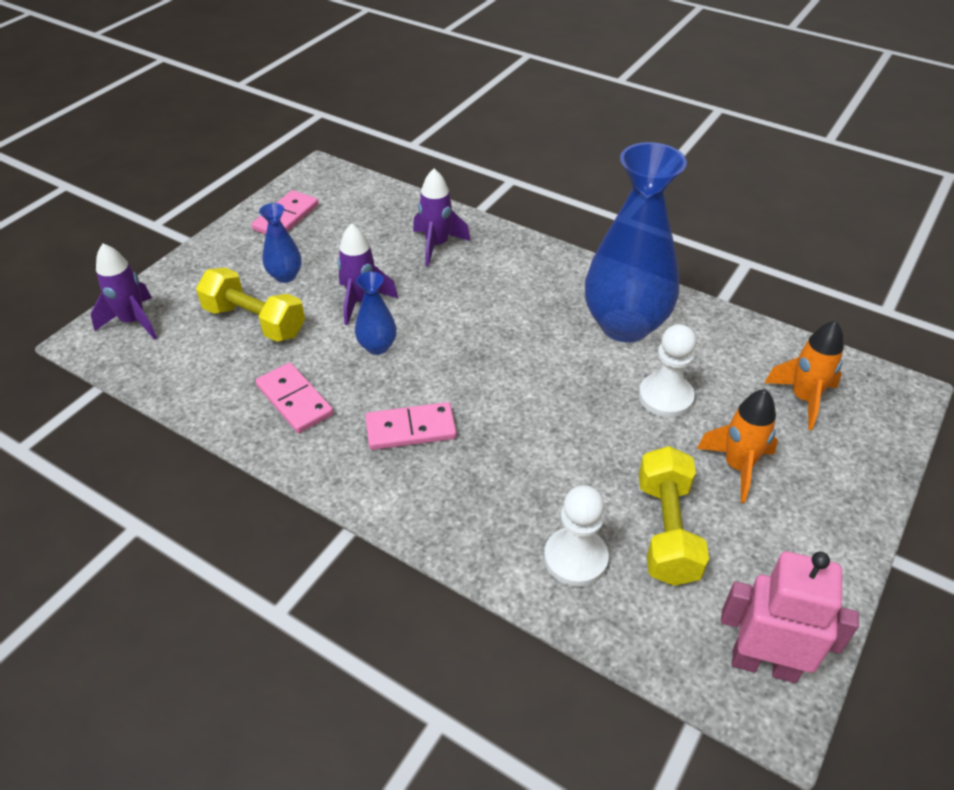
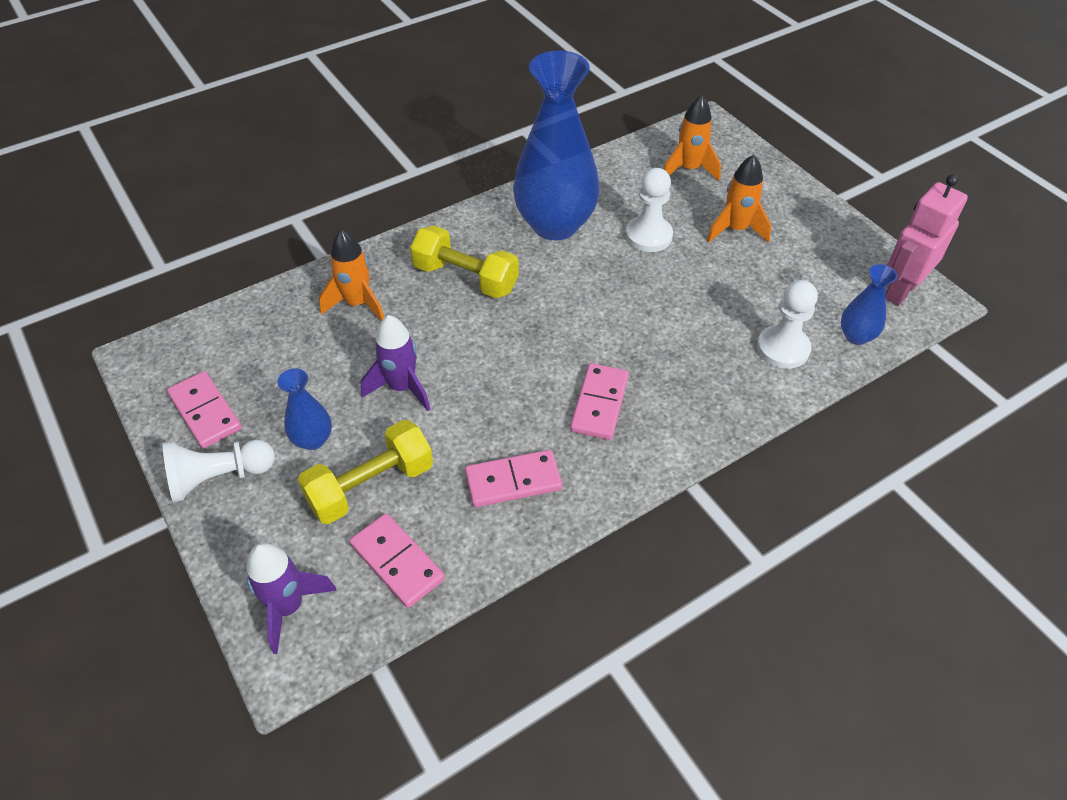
camera: 65 degrees left, 5 degrees up
(189, 361) = (397, 562): none -> pink domino
(231, 247) = (219, 478): none -> white pawn
(377, 346) = (477, 395): blue vase -> blue vase (856, 336)
(437, 245) = (357, 304): purple rocket -> orange rocket
(667, 530) = (777, 290): yellow dumbbell -> yellow dumbbell (466, 278)

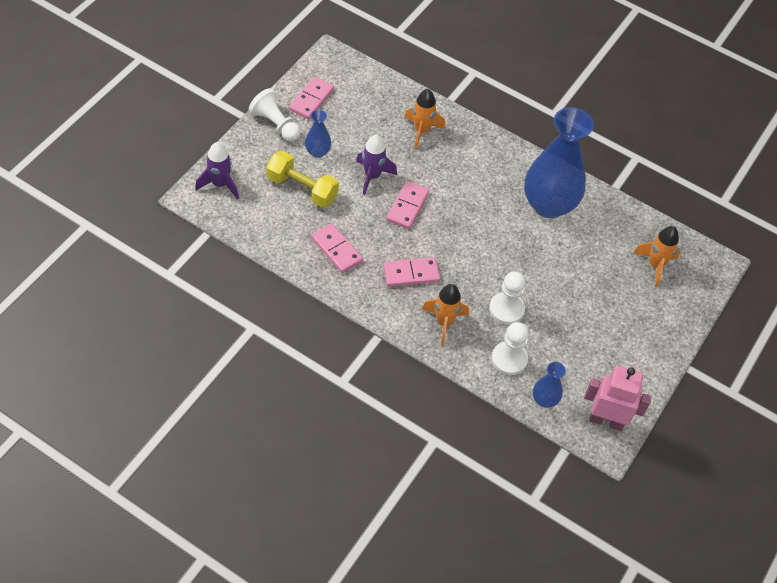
camera: 60 degrees right, 5 degrees up
(397, 562) = (263, 217): pink domino -> pink domino (407, 206)
(466, 278) = (473, 175): yellow dumbbell -> none
(648, 236) = (570, 259): white pawn -> white pawn (506, 309)
(736, 229) = (608, 308): orange rocket -> orange rocket (444, 322)

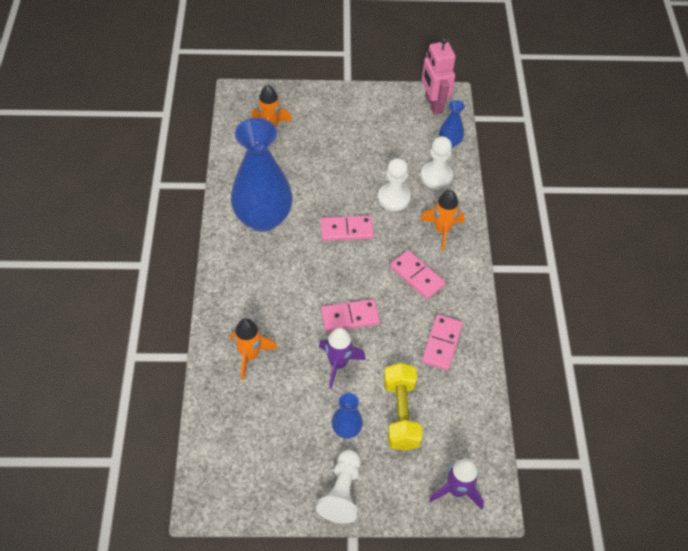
camera: 120 degrees left, 0 degrees up
(311, 99) = (282, 481): pink domino -> pink domino (346, 230)

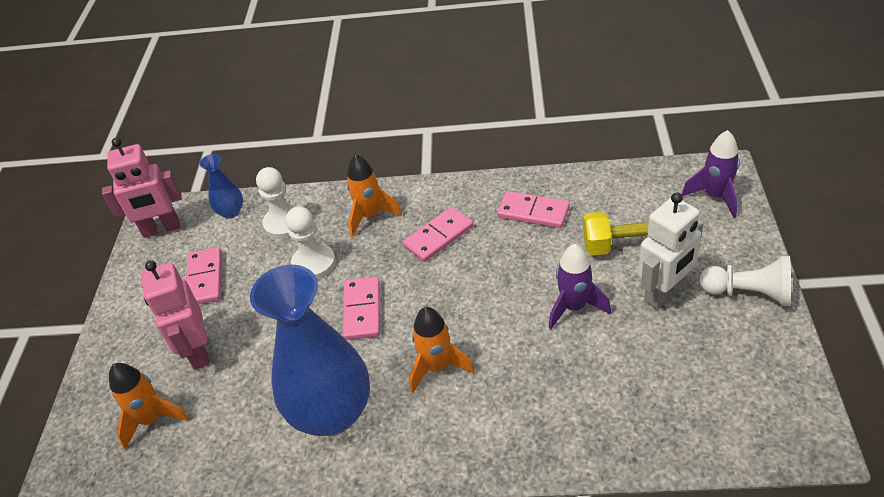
camera: 80 degrees left, 10 degrees down
(250, 355) = (573, 407): orange rocket -> orange rocket (437, 367)
(319, 142) = (198, 351): none -> pink robot
(346, 429) = (664, 293): blue vase -> white robot
(350, 317) = (502, 299): pink domino -> pink domino (205, 278)

